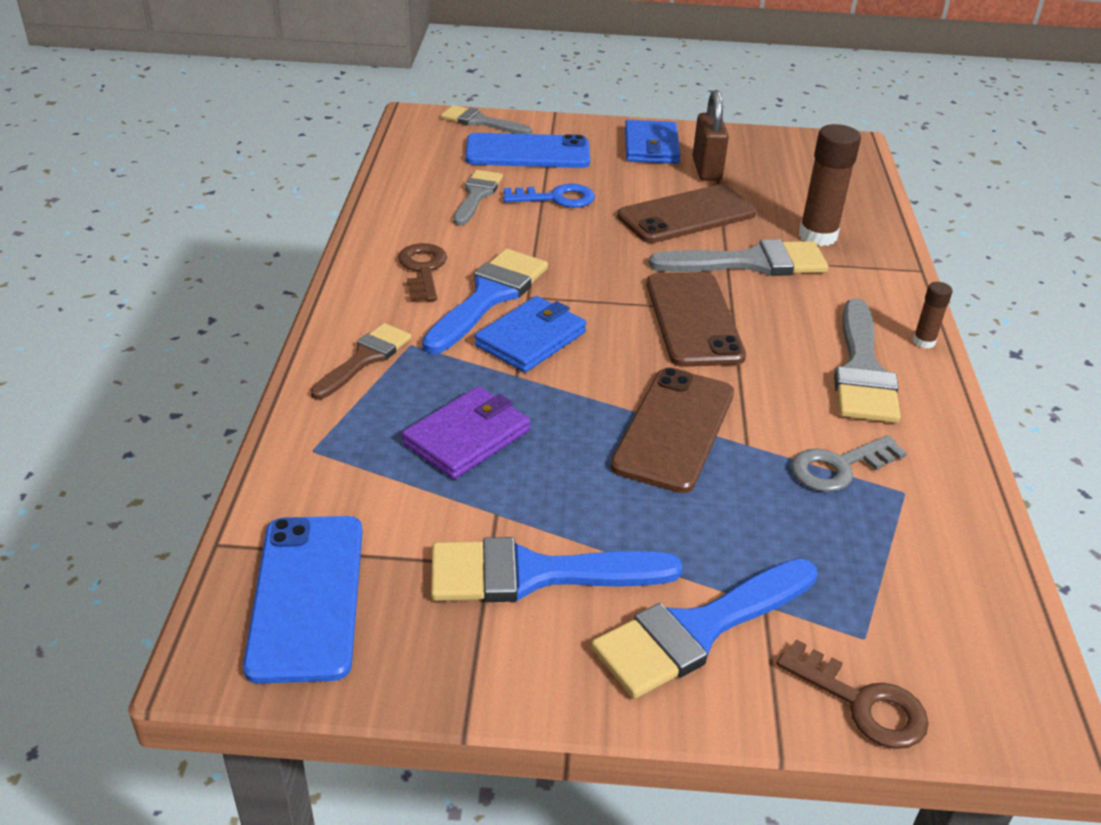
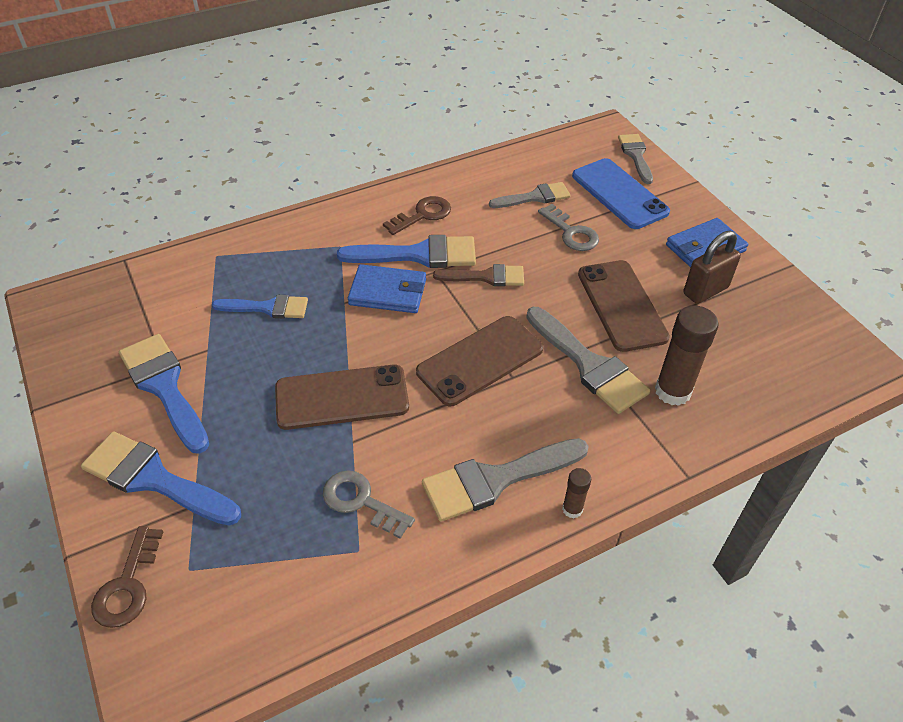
camera: 60 degrees right, 10 degrees up
(306, 596) = (102, 308): blue phone -> none
(365, 359) = (311, 235): brown brush -> brown brush (486, 277)
(467, 437) = (267, 308): purple wallet -> blue brush
(556, 198) = (571, 232): blue key -> grey key
(687, 215) = (621, 305): brown phone -> brown phone turned 45 degrees clockwise

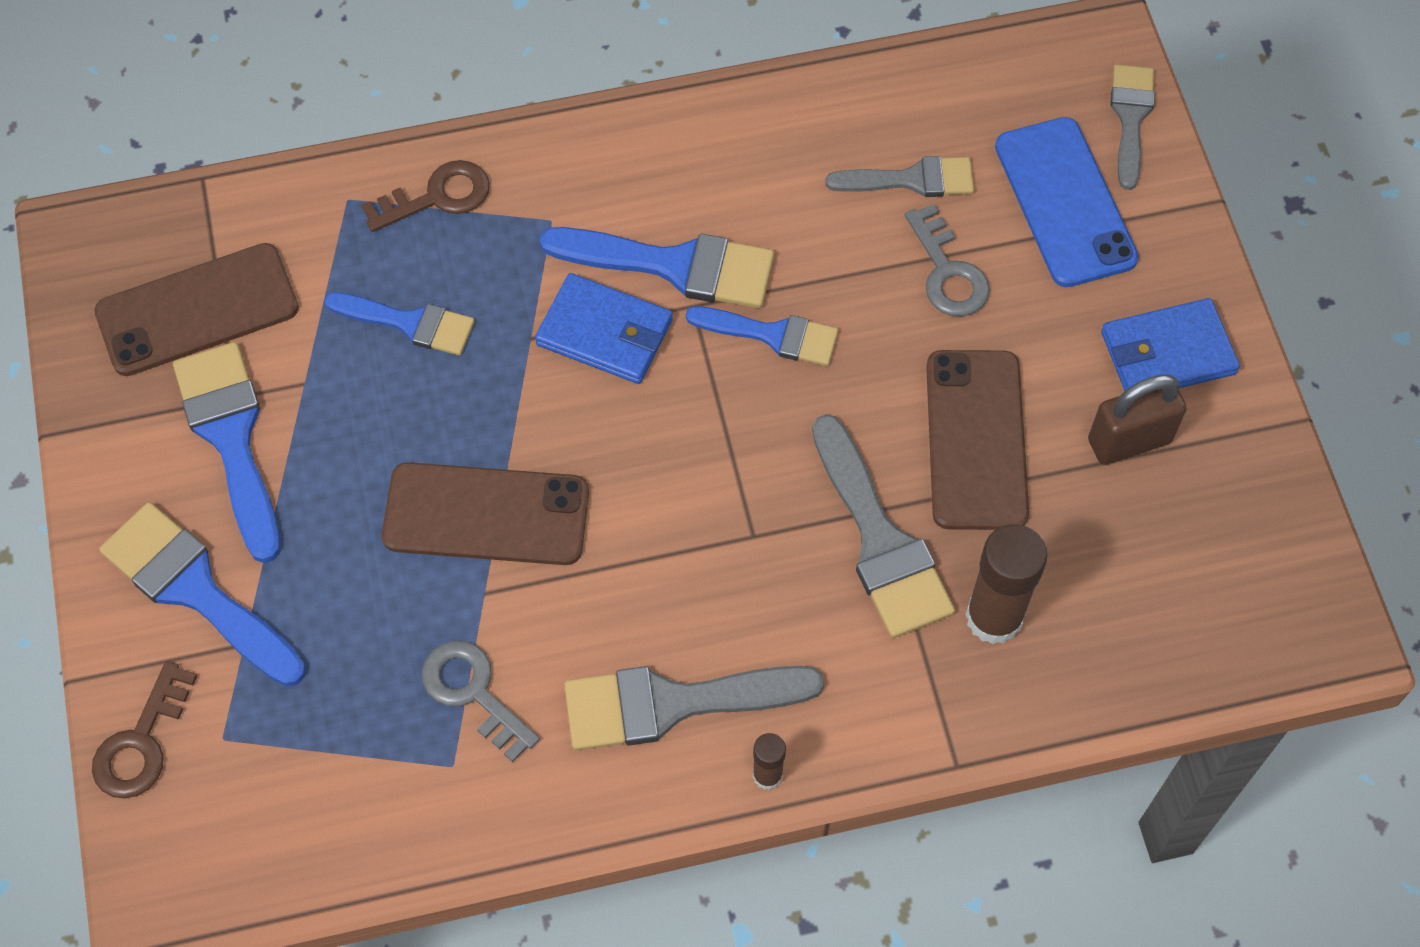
camera: 15 degrees right, 15 degrees up
(422, 215) = (705, 181): brown key -> brown key (437, 197)
(480, 361) = (713, 495): brown phone -> brown phone (197, 310)
(486, 277) = (772, 335): brown brush -> blue brush

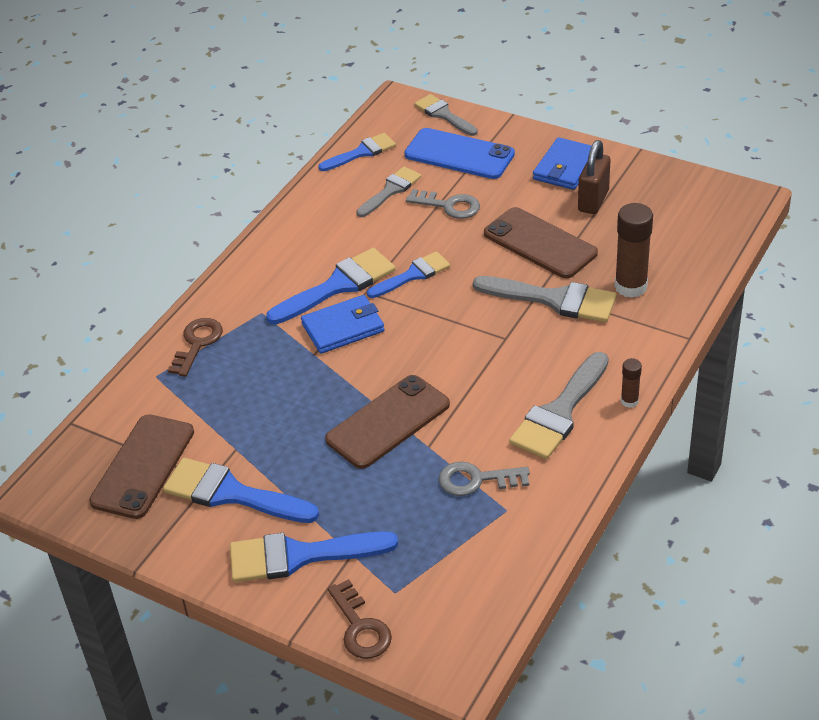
camera: 45 degrees left, 20 degrees down
(409, 323) = (252, 392): blue brush -> blue brush (361, 152)

